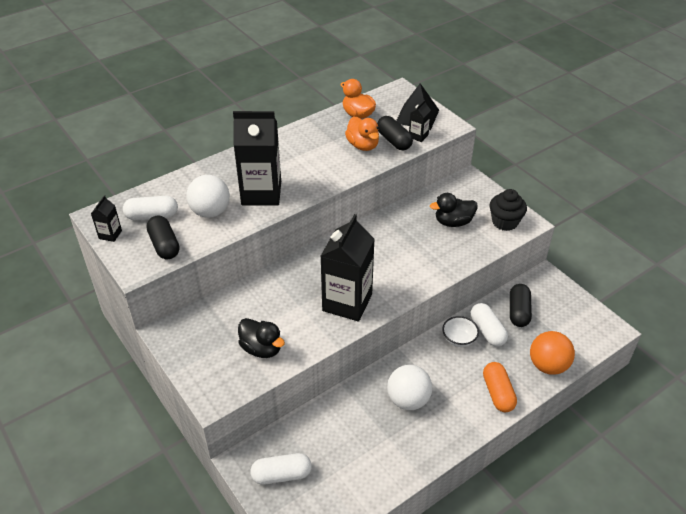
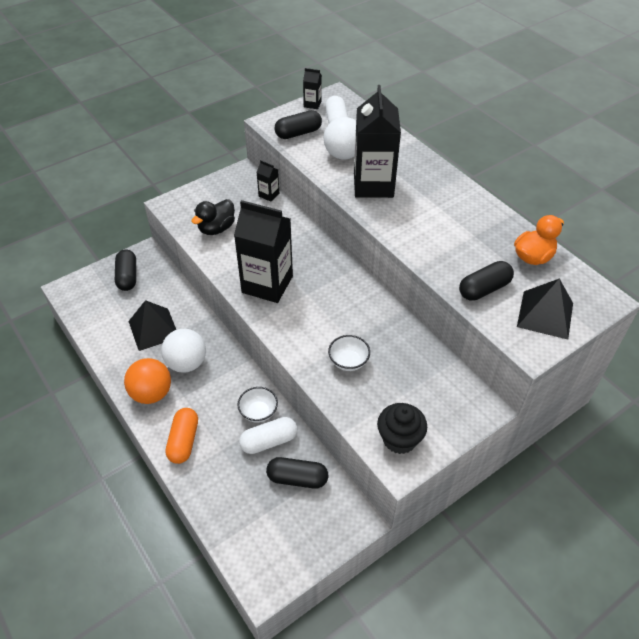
camera: 90 degrees right, 5 degrees up
(281, 475) = (127, 277): white capsule -> black capsule
(363, 145) = (468, 260): orange duck -> none
(363, 436) = (153, 329): none -> black pyramid
(418, 136) = (499, 313): black carton -> black carton (269, 195)
(436, 247) = (348, 361): none -> white bowl
(453, 222) = (394, 382): black duck -> none
(497, 393) = (183, 441): orange capsule -> orange capsule turned 75 degrees counterclockwise
(548, 365) = (214, 497): orange ball -> orange ball (152, 393)

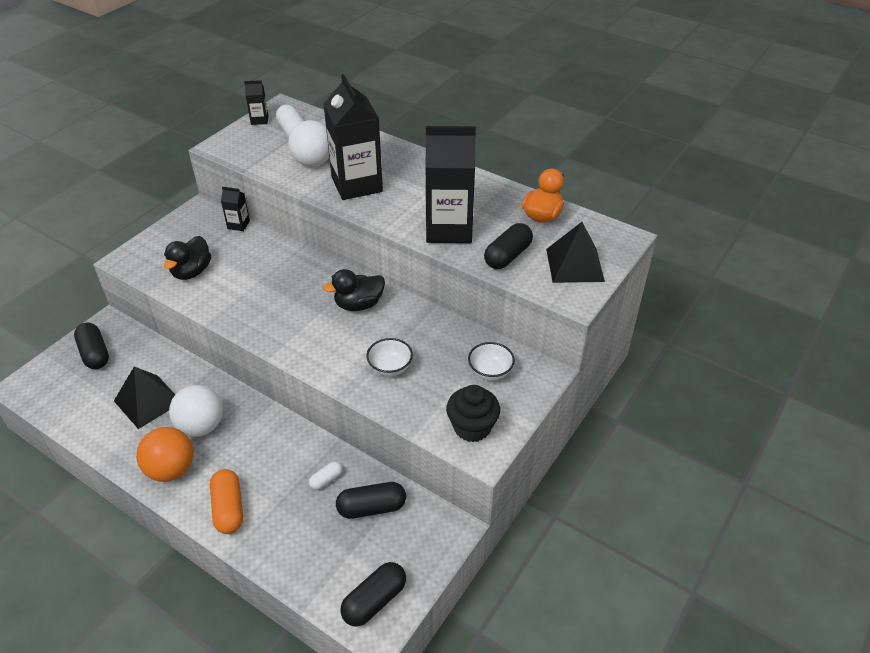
camera: 20 degrees left, 5 degrees down
(258, 412) = (303, 454): white bowl -> white bowl (490, 372)
(267, 284) = (272, 314): black carton -> black carton (449, 229)
(269, 441) = (326, 479): white capsule -> white capsule, size x0.55
(298, 133) = (255, 151): black capsule -> black capsule (374, 601)
(343, 295) = (359, 304): none -> black duck

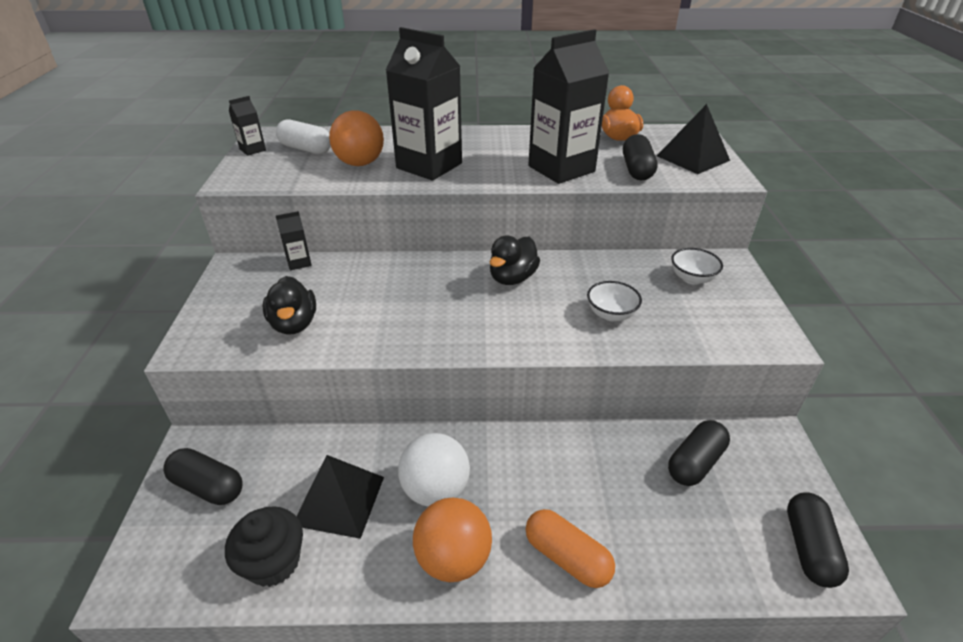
camera: 35 degrees left, 5 degrees down
(313, 162) = (360, 163): white ball -> orange ball
(326, 479) = (624, 463): white capsule -> none
(472, 427) = (741, 326): black cupcake -> black cupcake (274, 562)

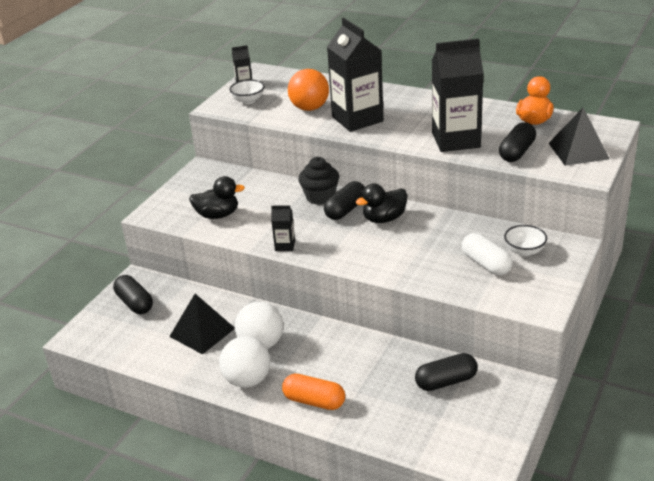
camera: 30 degrees right, 5 degrees down
(274, 562) = (150, 350): black cupcake -> black cupcake (320, 197)
(294, 324) = (218, 215): black duck -> black duck turned 105 degrees counterclockwise
(299, 262) = (245, 175): black carton -> black carton (285, 245)
(306, 149) = (280, 89): white capsule -> white capsule (486, 264)
(453, 558) = (247, 380): orange ball -> white ball
(566, 557) = (314, 401): orange capsule -> orange capsule turned 45 degrees counterclockwise
(611, 314) = (433, 260): white bowl -> white bowl (248, 100)
(809, 548) = (477, 449): black capsule -> black capsule (346, 210)

